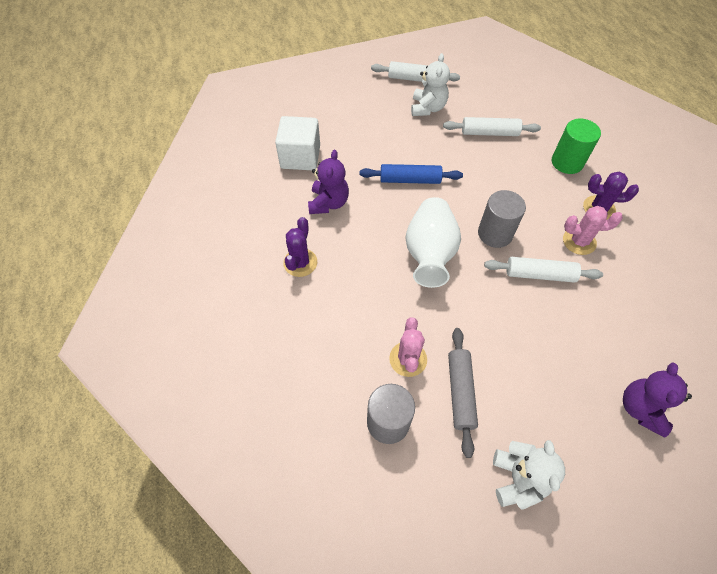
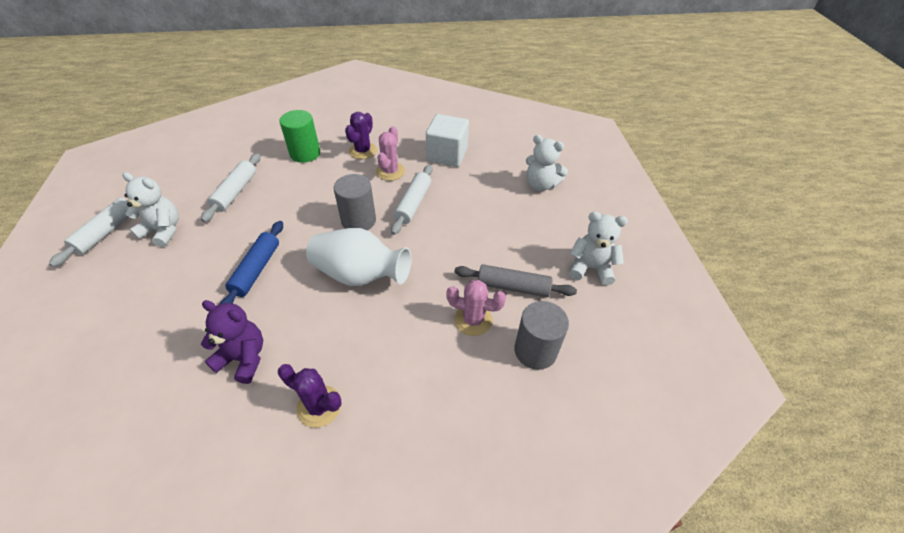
camera: 80 degrees left, 10 degrees down
(300, 157) = (144, 380): white cube -> white cube (447, 155)
(641, 408) = (540, 185): purple teddy bear -> white teddy bear

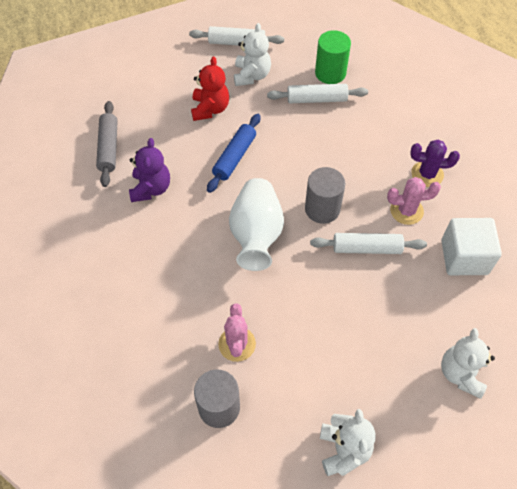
camera: 75 degrees right, 10 degrees up
(176, 276) = (210, 109): none -> red teddy bear
(256, 270) = (235, 157): blue rolling pin -> blue rolling pin turned 60 degrees counterclockwise
(305, 153) = (396, 126): green cylinder -> green cylinder (330, 73)
(319, 406) = (125, 254): purple cactus -> none
(513, 287) = (288, 372): grey rolling pin -> grey rolling pin (108, 148)

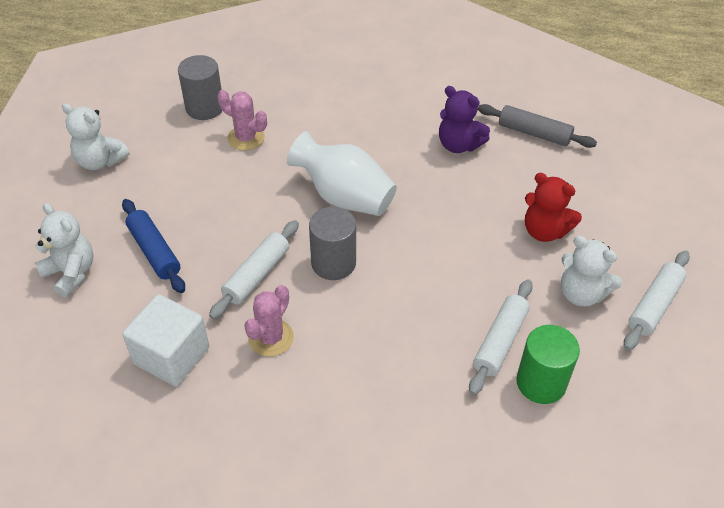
camera: 120 degrees right, 10 degrees down
(235, 157) = (456, 222): blue rolling pin -> blue rolling pin (154, 251)
(427, 174) = (303, 392): purple cactus -> none

